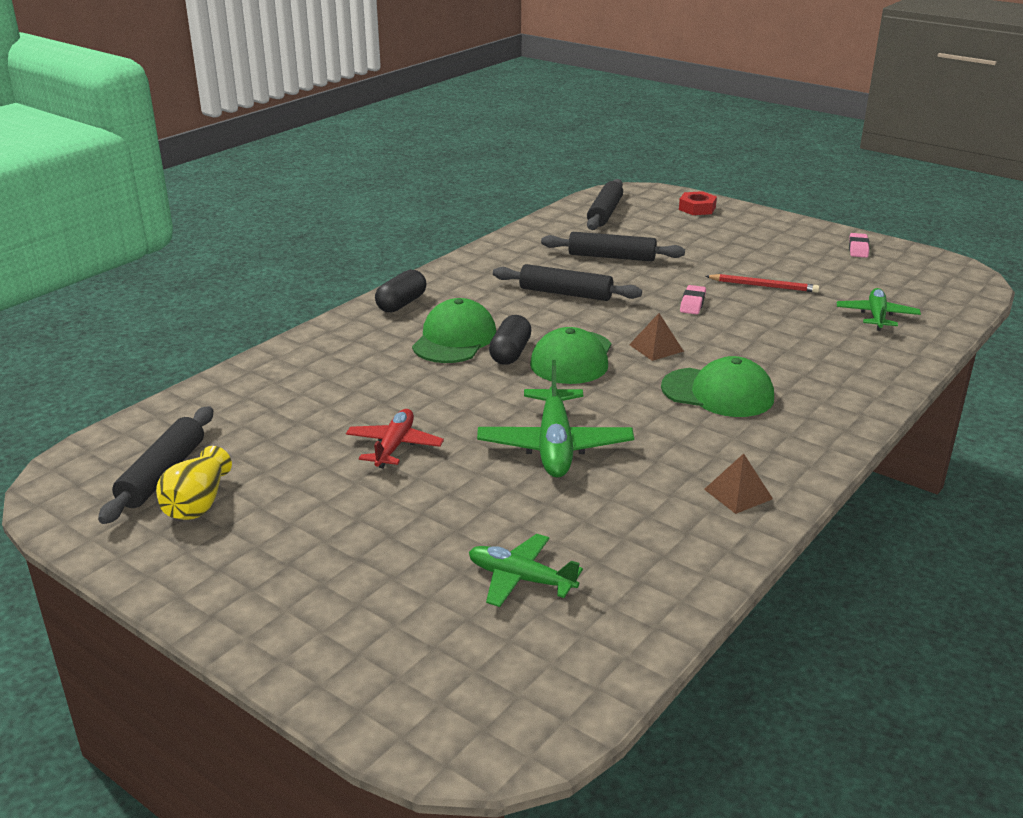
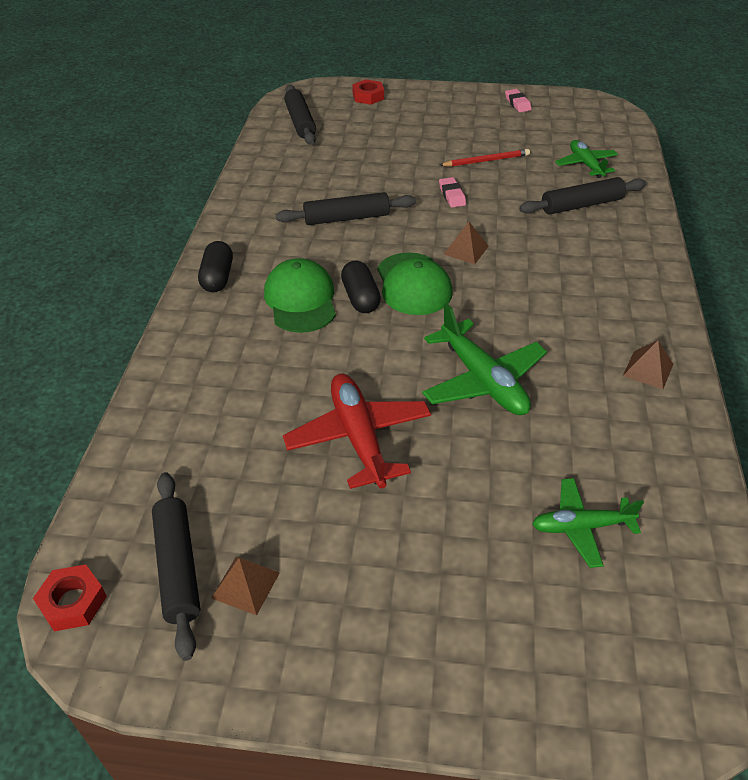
camera: 30 degrees left, 15 degrees up
(71, 466) = (73, 602): none -> red nut
(197, 504) = (245, 585): yellow vase -> brown pyramid
(394, 446) = (359, 437): red plane -> red plane, size x1.57
(611, 257) = (348, 167): black rolling pin -> black rolling pin (581, 205)
(718, 393) = (549, 278): green cap -> none

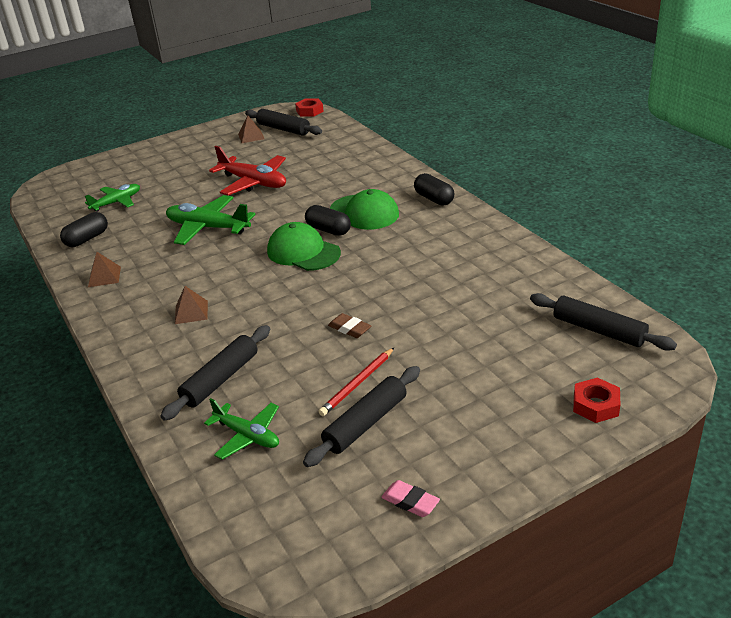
camera: 145 degrees right, 10 degrees down
(346, 218) = (409, 268): black rolling pin -> black rolling pin (365, 423)
(452, 195) = (349, 329): pink eraser -> brown eraser
(466, 250) = (289, 290): brown pyramid -> brown pyramid (191, 312)
(654, 458) = (87, 239): none -> black capsule

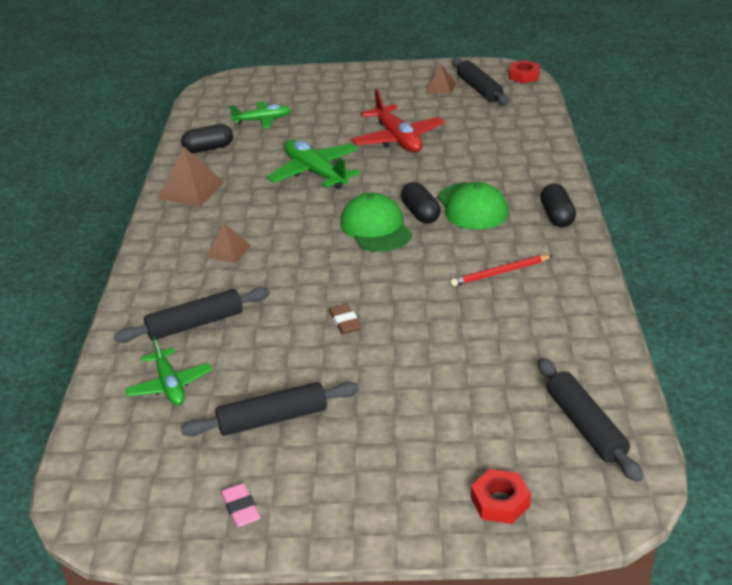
camera: 30 degrees right, 0 degrees up
(104, 276) = (191, 190): brown pyramid -> brown pyramid, size x1.62
(357, 384) = (301, 378): red pencil -> red pencil (500, 273)

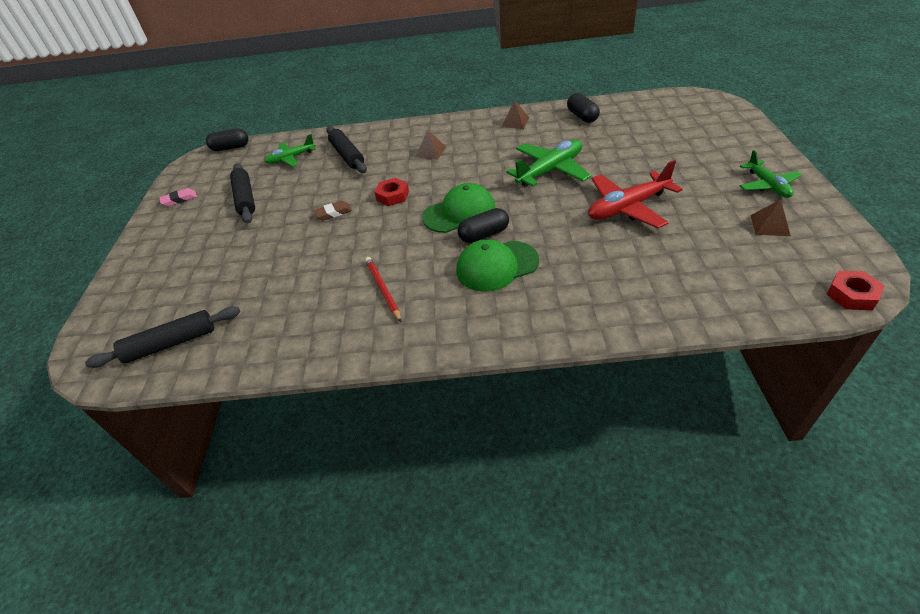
camera: 90 degrees right, 10 degrees up
(191, 190) = (515, 122): brown pyramid -> brown pyramid, size x0.62
(262, 120) = (641, 131): green plane -> green plane (767, 185)
(479, 89) = (784, 255): black rolling pin -> none
(500, 502) = (126, 299): red nut -> red nut (392, 196)
(557, 216) = (480, 328): black capsule -> black capsule (231, 148)

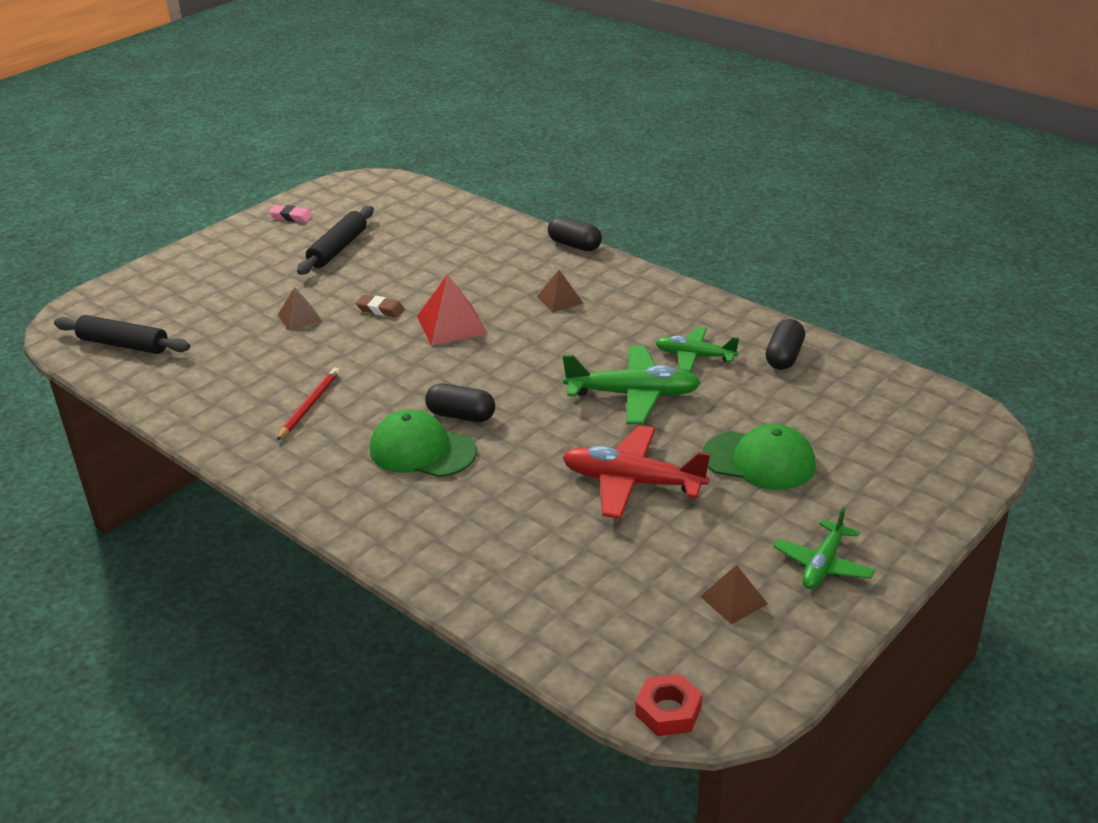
camera: 40 degrees right, 10 degrees down
(231, 148) = (401, 185): black capsule -> black capsule (574, 245)
(291, 158) = (431, 228): green plane -> green plane (695, 356)
(347, 155) = (482, 256): black rolling pin -> none
(392, 196) = (452, 325): red nut -> red pyramid
(459, 213) = (477, 380): green cap -> green cap (759, 461)
(515, 122) = (700, 318): brown pyramid -> brown pyramid (300, 317)

